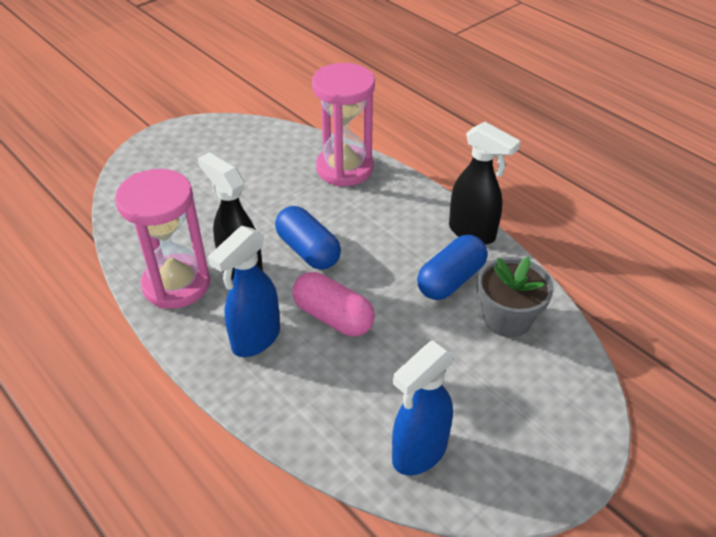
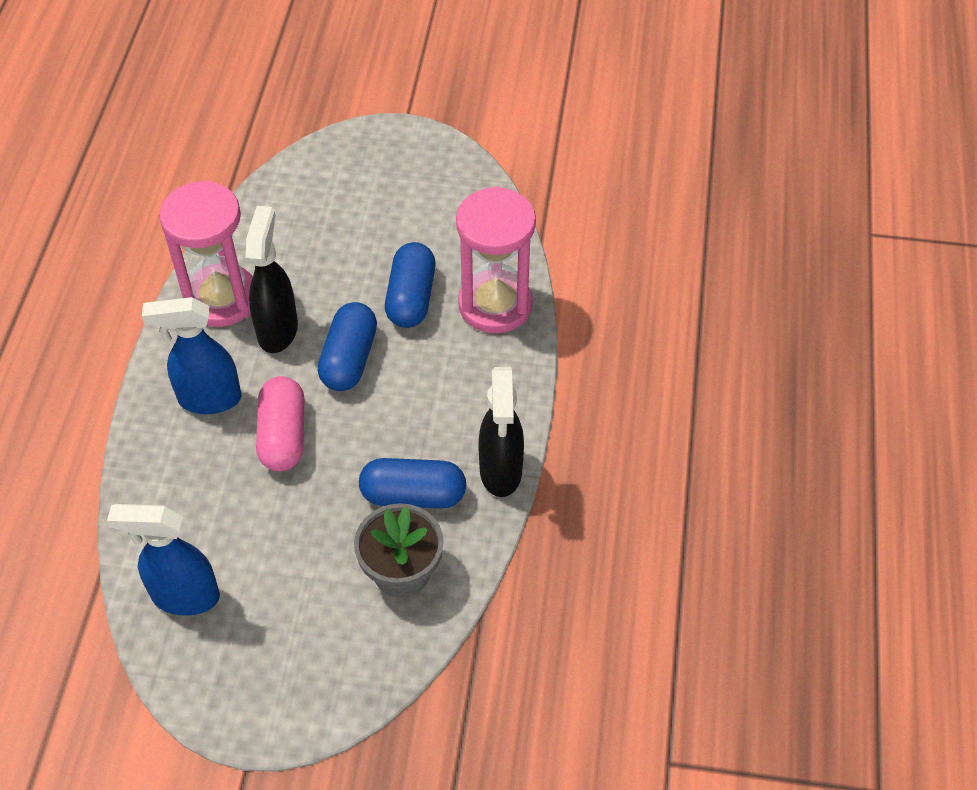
camera: 50 degrees right, 10 degrees up
(295, 198) = (411, 298): none -> blue capsule

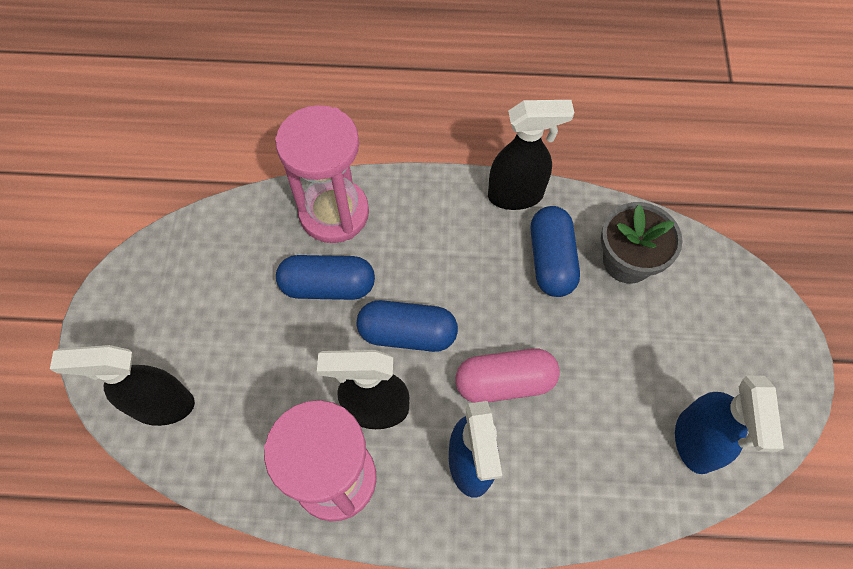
camera: 95 degrees left, 10 degrees up
(313, 181) = (162, 405): none -> black spray bottle

